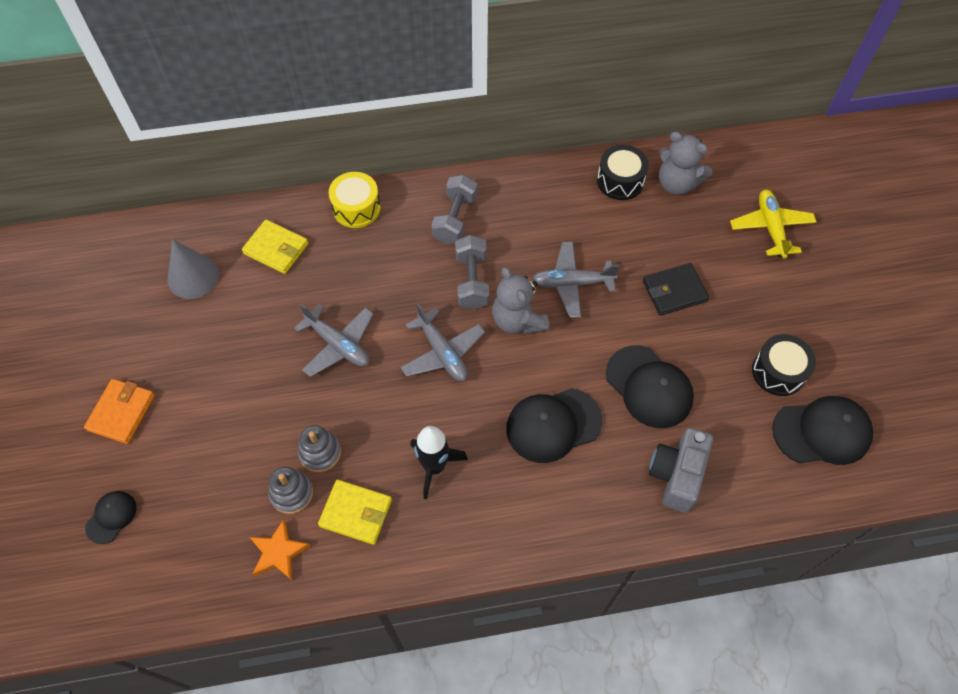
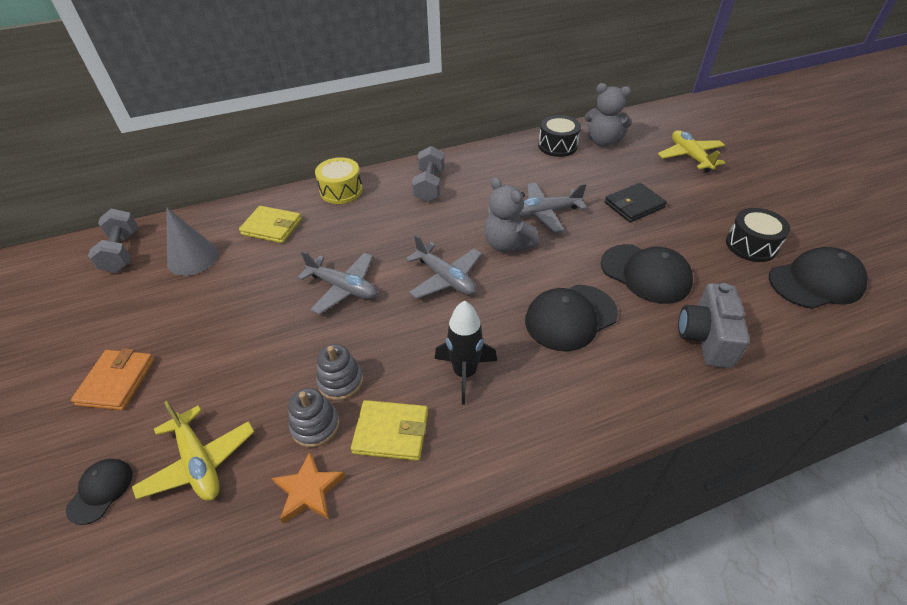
camera: 10 degrees left, 15 degrees down
(191, 507) = (199, 462): none -> yellow plane
(472, 281) = (457, 223): grey dumbbell -> grey dumbbell (122, 252)

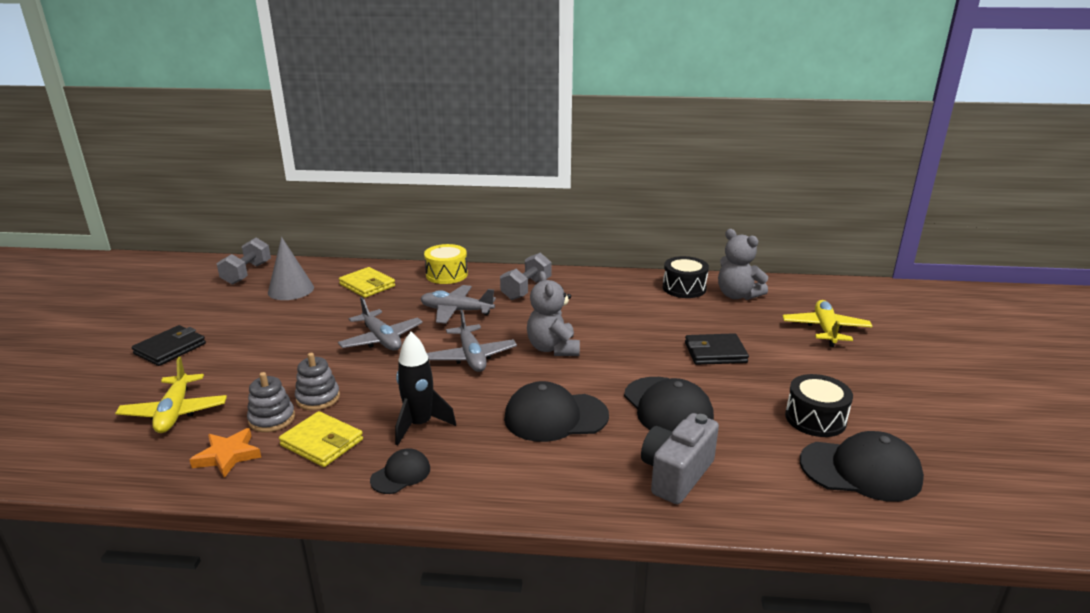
camera: 25 degrees right, 20 degrees down
(100, 491) = (102, 406): black cap -> black cap (401, 474)
(117, 382) = (170, 349): orange wallet -> black wallet
(545, 213) = (615, 335): grey plane -> grey plane (456, 311)

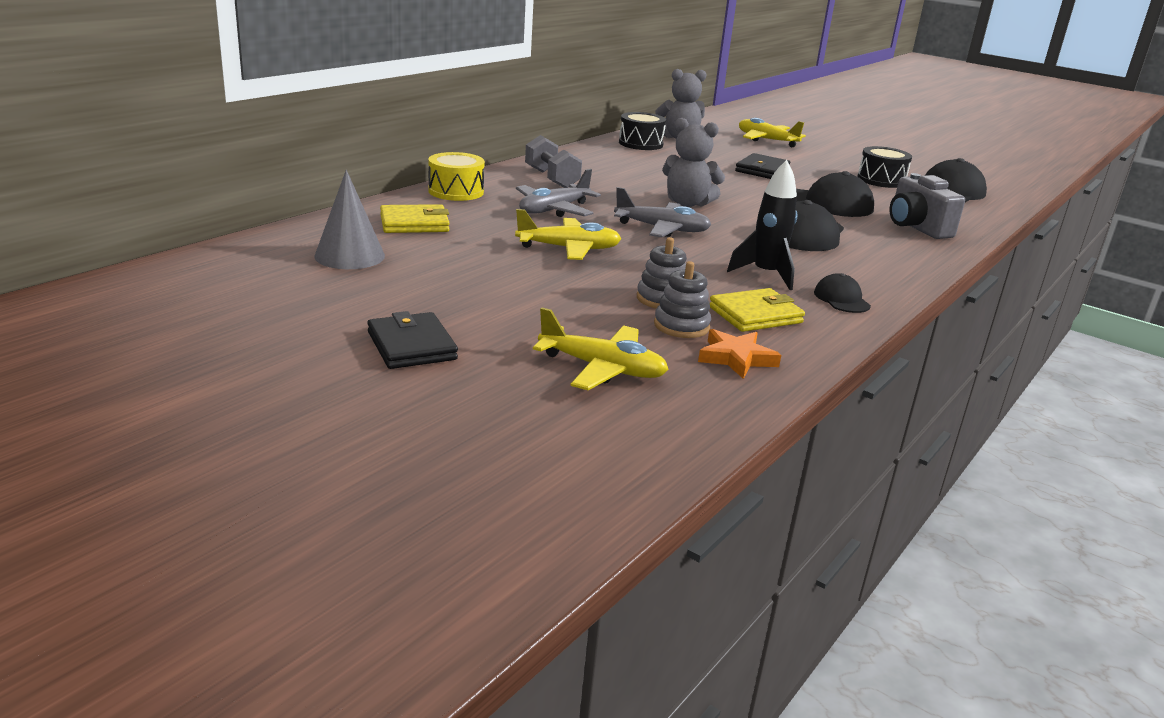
camera: 60 degrees left, 0 degrees up
(247, 273) = (237, 265): grey dumbbell -> none
(381, 339) = (569, 249): grey plane -> yellow plane

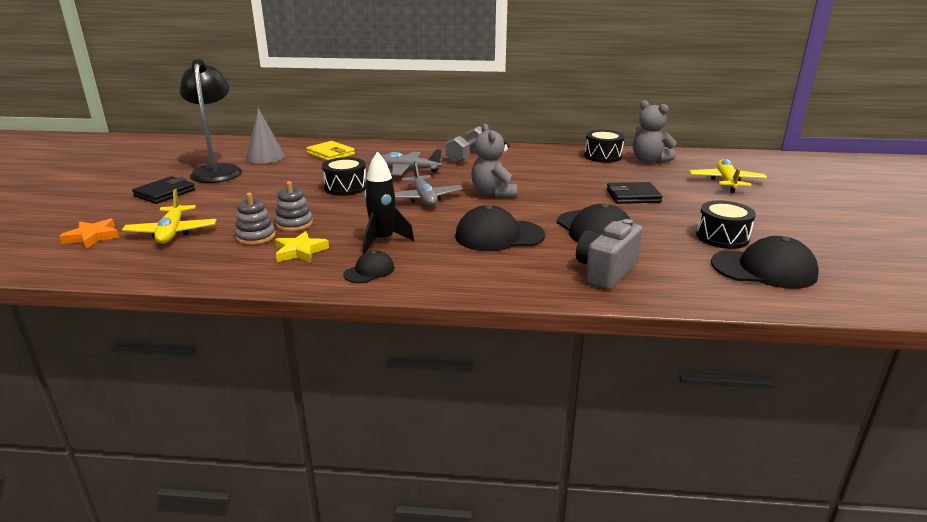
camera: 60 degrees right, 0 degrees up
(359, 294) = (217, 170): none -> black lamp
(456, 191) = (398, 147): yellow drum -> none
(569, 249) = (345, 187): yellow plane -> black drum
(736, 358) = (220, 259): orange star -> orange star (92, 237)
(755, 315) = (300, 251): yellow wallet -> yellow star

